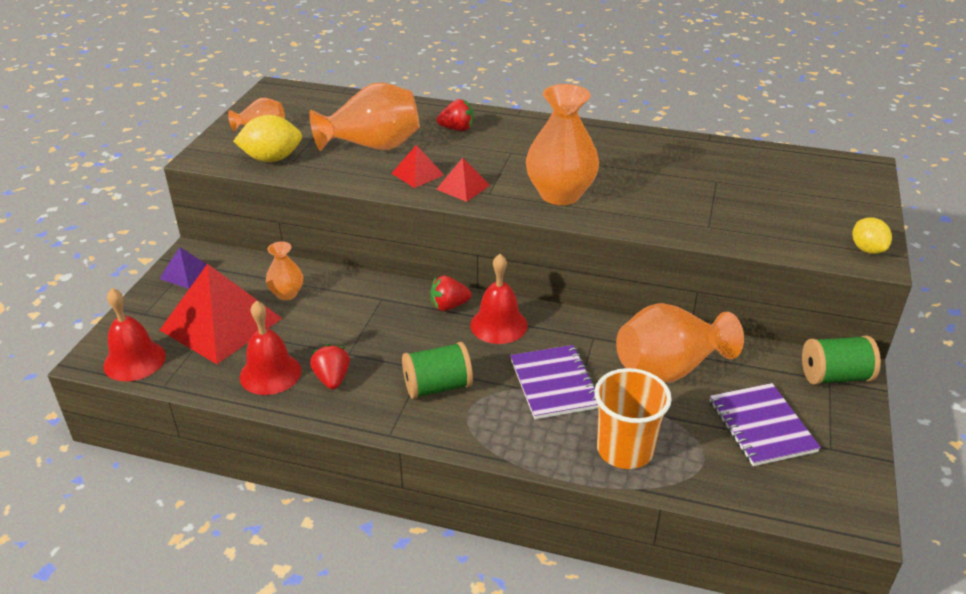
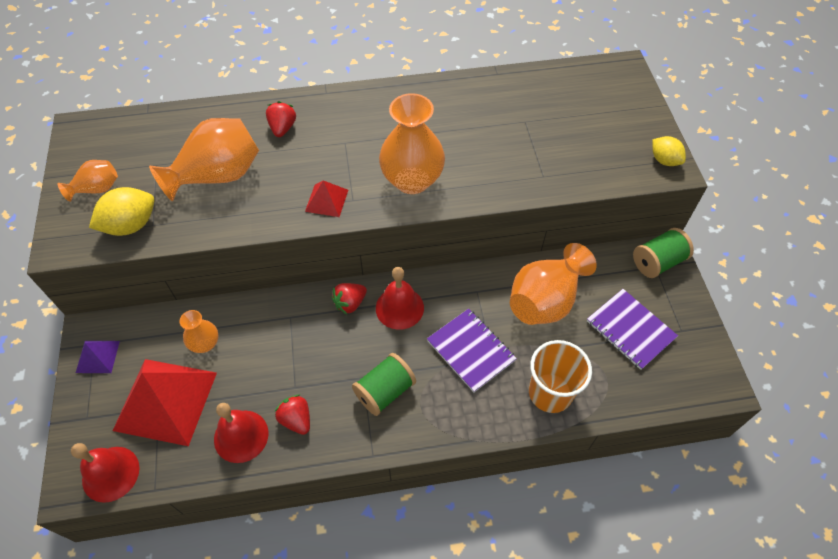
camera: 25 degrees left, 20 degrees up
(417, 174) = (278, 198): red pyramid -> none
(457, 129) = (282, 128): red strawberry -> red strawberry turned 60 degrees counterclockwise

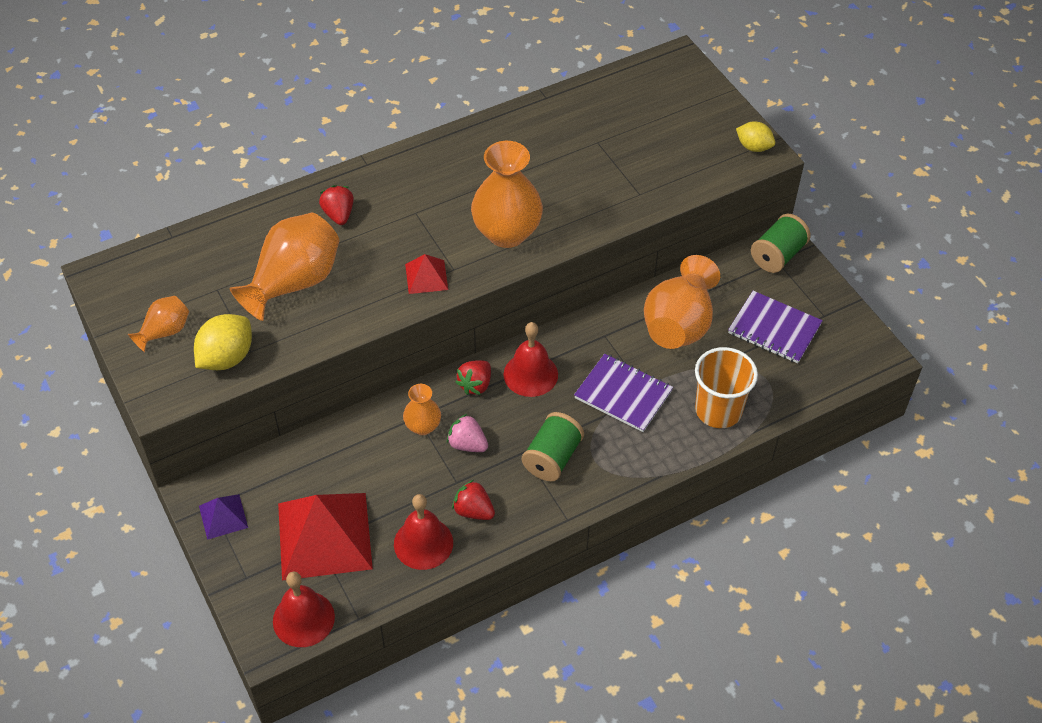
camera: 20 degrees left, 5 degrees down
(205, 344) = (337, 469): orange vase -> orange vase (423, 426)
(319, 355) = (467, 444): none -> pink strawberry

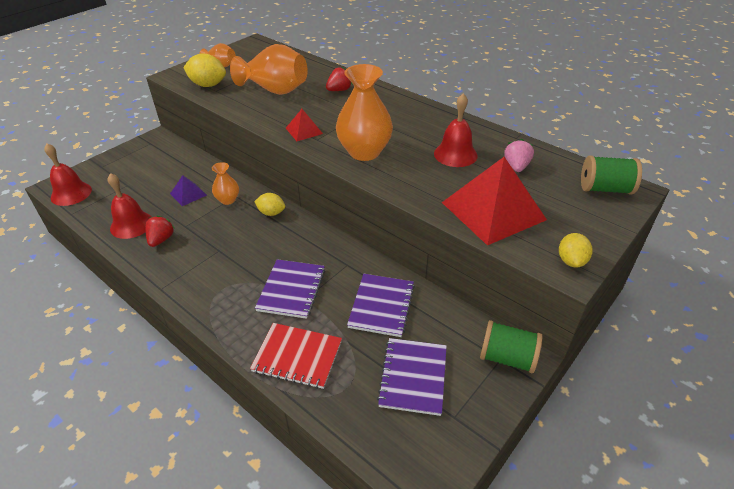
camera: 70 degrees right, 10 degrees down
(223, 516) = (143, 148): purple pyramid -> purple pyramid (188, 194)
(324, 535) = (133, 185): red pyramid -> red pyramid (493, 210)
(467, 444) = (218, 222): pink strawberry -> pink strawberry (516, 166)
(475, 385) = (271, 213): red strawberry -> yellow lemon
(530, 374) = (291, 235): red bell -> red bell (455, 154)
(552, 458) = (217, 266): green spool -> green spool (605, 189)
(679, 324) = (381, 306): orange vase -> purple notebook
(718, 410) = (297, 356): orange cup -> red notebook

